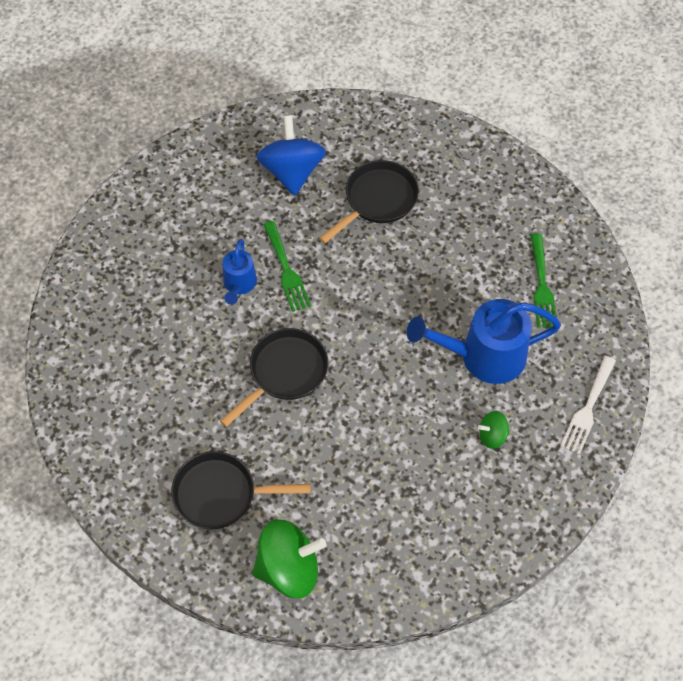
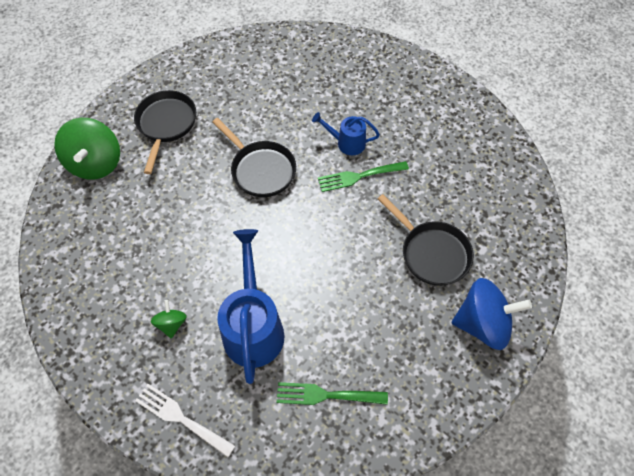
camera: 95 degrees right, 0 degrees up
(292, 171) = (463, 186): blue spinning top -> blue spinning top (482, 323)

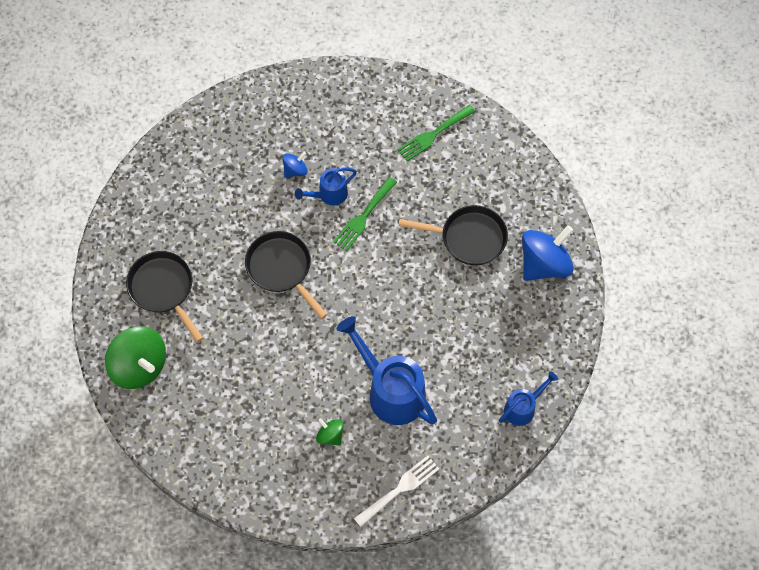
camera: 40 degrees left, 5 degrees up
(181, 418) = (399, 489): white fork -> white fork turned 150 degrees clockwise
(260, 170) = (281, 269): black pan -> black pan turned 135 degrees counterclockwise
(326, 395) = (482, 396): green fork -> green fork (433, 134)
(337, 110) = (295, 170): none -> blue spinning top
(354, 437) = (523, 407): none -> blue watering can

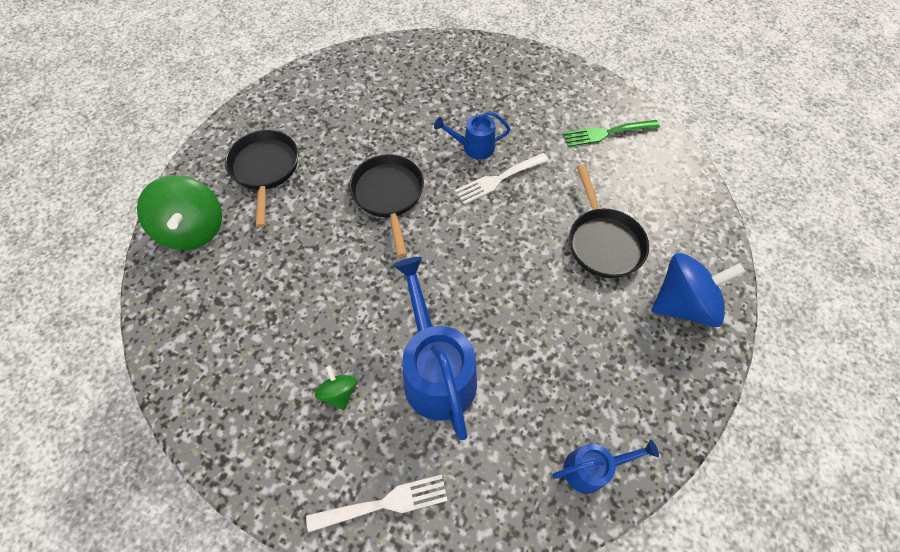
camera: 25 degrees right, 5 degrees down
(295, 170) = (452, 115): blue spinning top -> none
(363, 217) = (498, 179): green fork -> white fork
(469, 238) = (603, 242): black pan -> black pan turned 45 degrees clockwise

